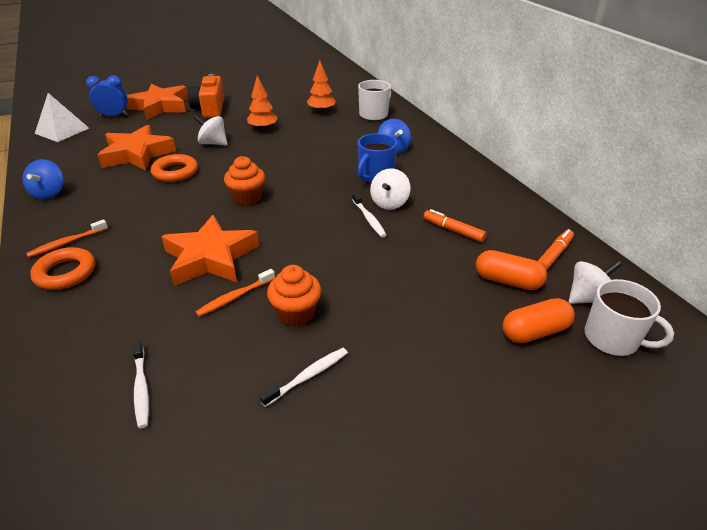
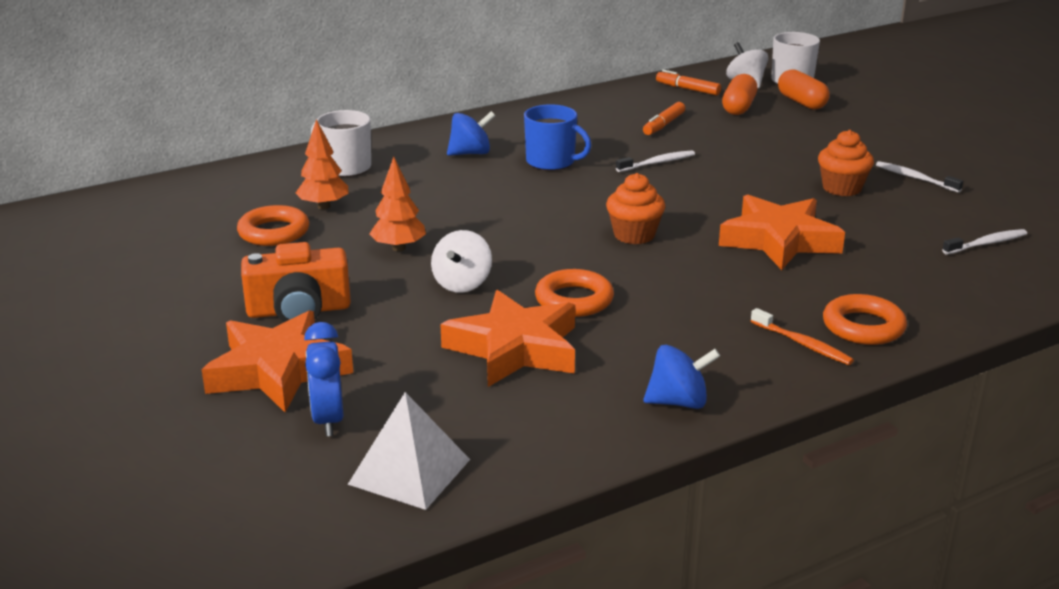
camera: 95 degrees left, 10 degrees down
(235, 297) = (838, 218): orange toothbrush -> none
(294, 101) = (274, 232): none -> orange ring
(389, 203) = (618, 153): white spinning top -> none

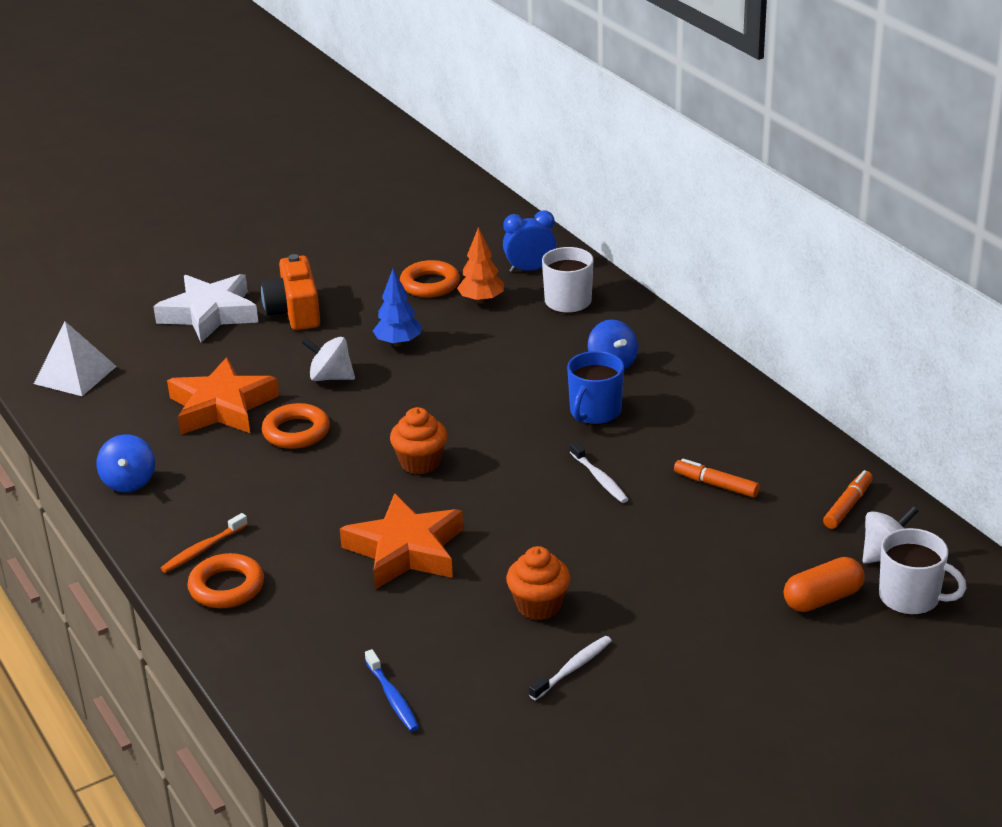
camera: 90 degrees right, 5 degrees up
(277, 370) = (209, 314): orange star -> white star
(328, 420) = (143, 340): blue clock -> blue clock (530, 269)
(399, 248) = (398, 343): orange tree -> blue tree
(738, 107) = (790, 544): orange capsule -> none
(986, 243) = (392, 697): white toothbrush -> blue toothbrush

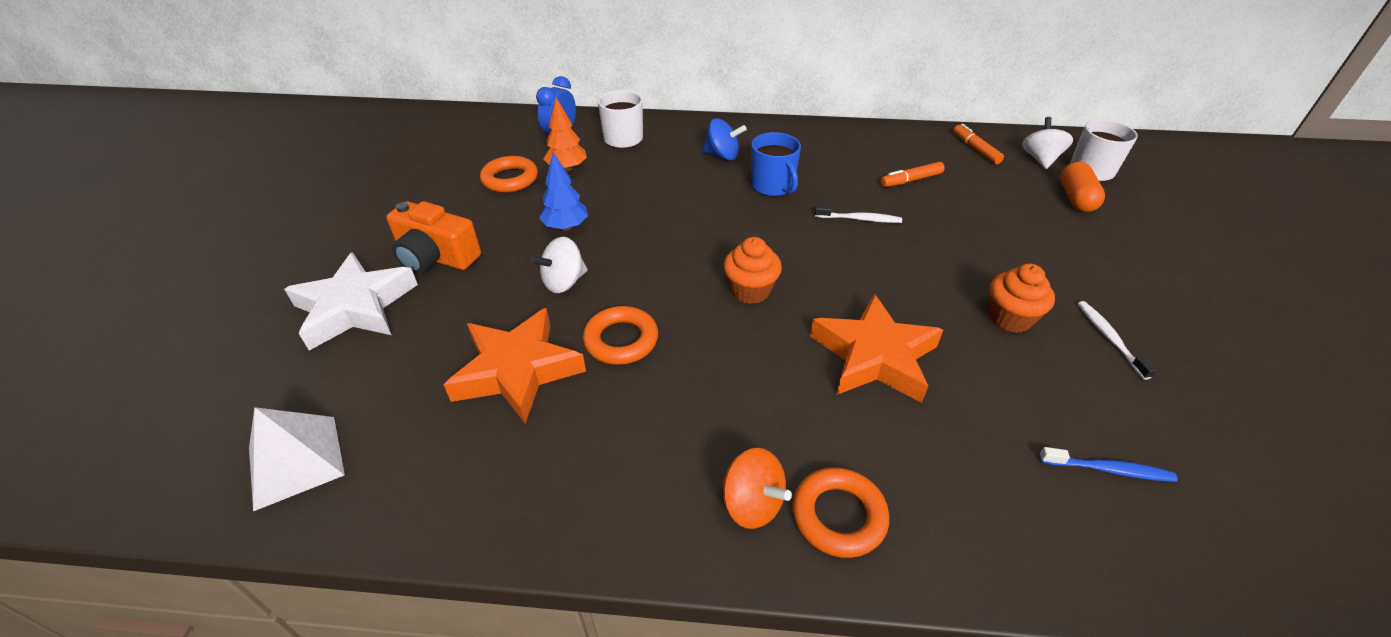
camera: 55 degrees left, 10 degrees up
(129, 482) = (561, 511): blue spinning top -> none
(203, 549) = (752, 504): orange toothbrush -> orange spinning top

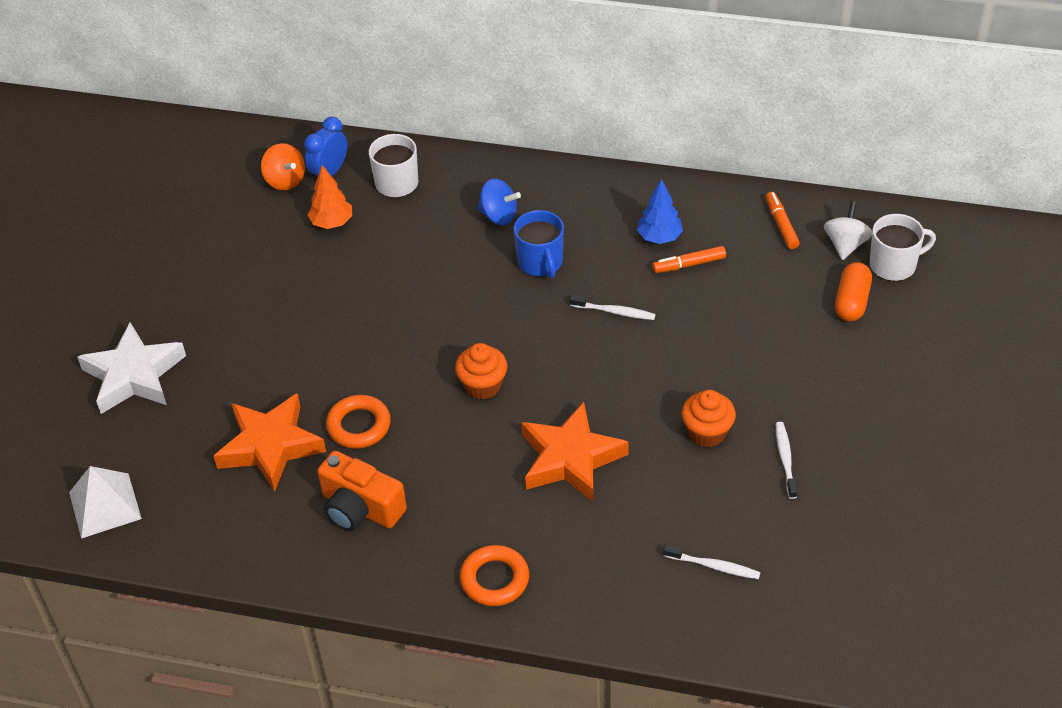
camera: 10 degrees right, 5 degrees up
(436, 257) = (201, 326): orange camera -> orange camera (360, 508)
(510, 179) = (272, 234): orange ring -> none
(564, 282) = (316, 363): white spinning top -> none
(566, 227) = (323, 300): blue tree -> blue tree (659, 237)
(752, 504) = (434, 566): orange spinning top -> orange spinning top (285, 180)
(1108, 469) = (714, 566): blue toothbrush -> white toothbrush

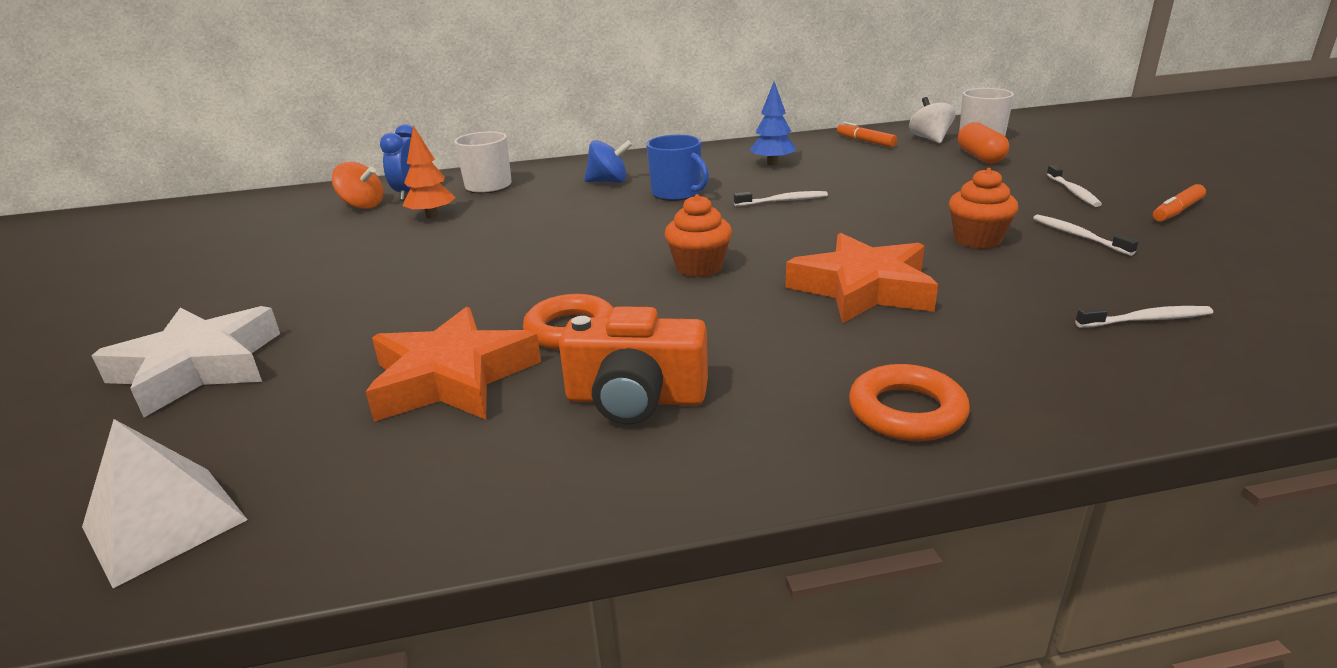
camera: 25 degrees left, 20 degrees down
(689, 264) = (817, 169): orange marker -> orange marker (1176, 211)
(859, 395) = (1073, 192): none -> white toothbrush

